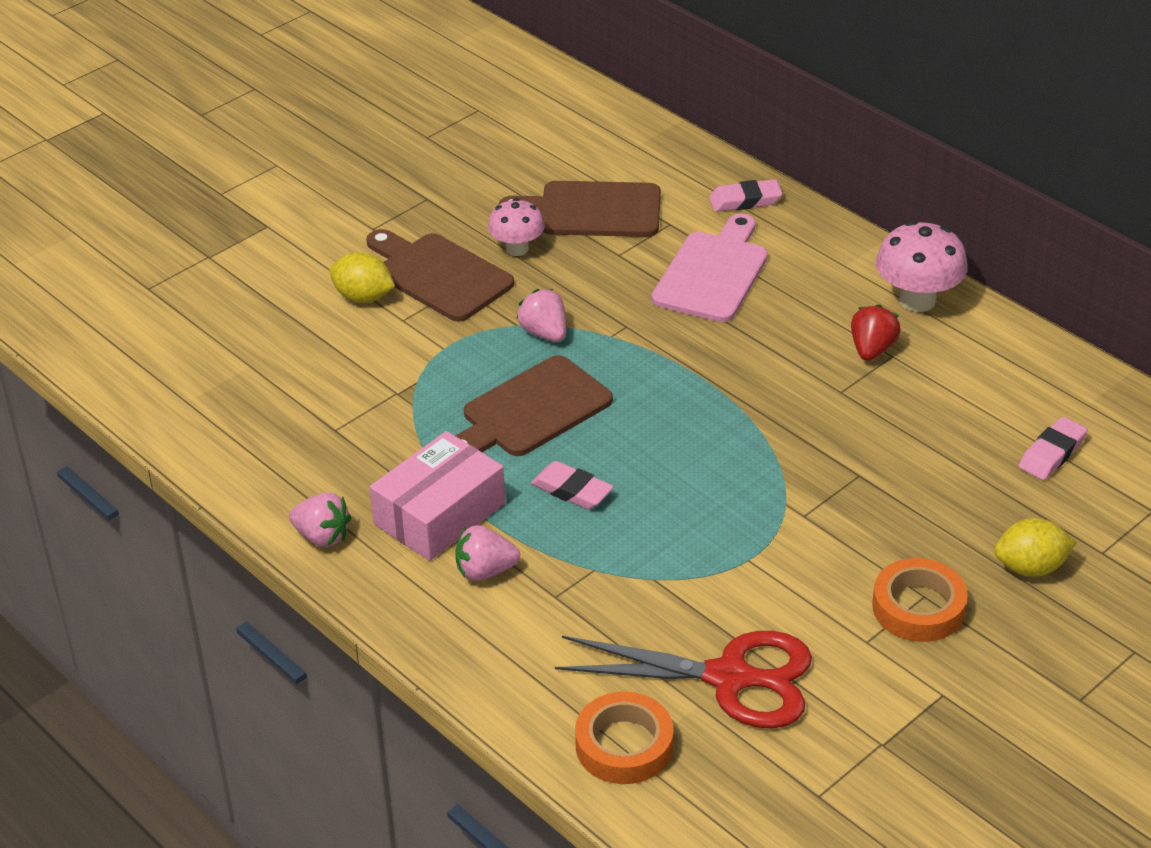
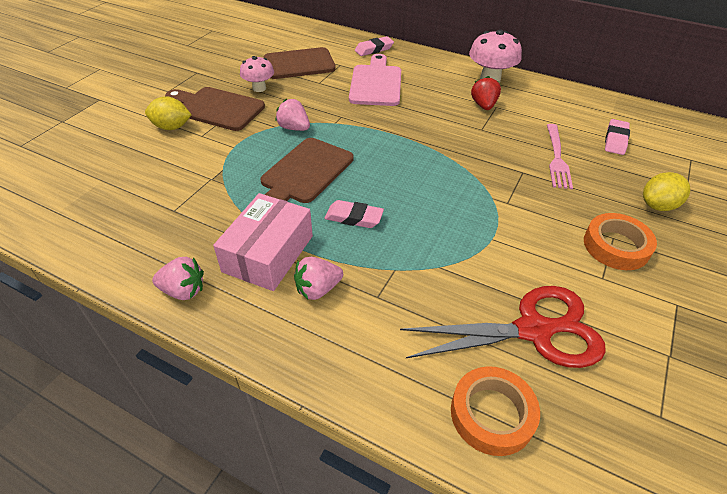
camera: 20 degrees left, 5 degrees up
(930, 464) = (557, 158): none -> pink fork

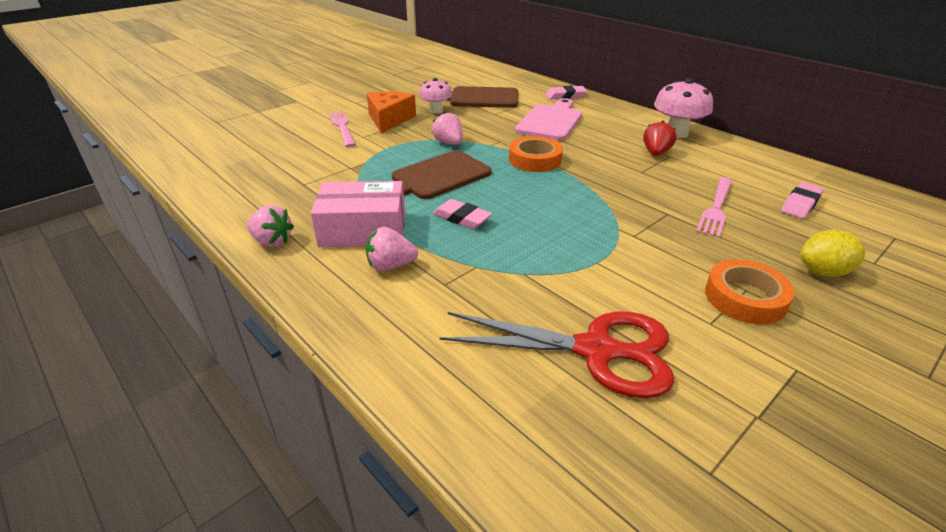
camera: 20 degrees right, 10 degrees down
(172, 127) = (342, 127): yellow lemon -> pink fork
(217, 108) = (389, 119): brown cutting board -> orange cheese
(268, 253) = (363, 230): pink box -> pink box turned 45 degrees clockwise
(492, 414) = (502, 412): orange tape -> orange tape (535, 159)

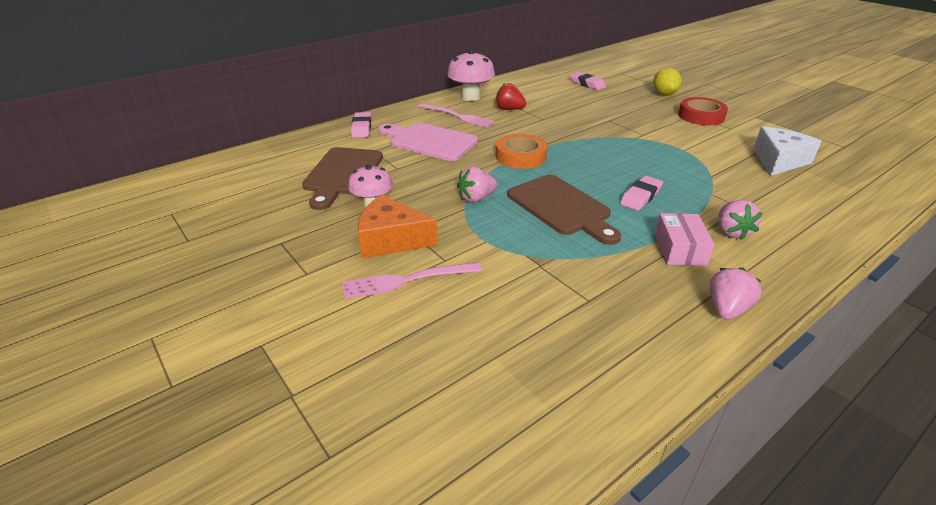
camera: 85 degrees left, 0 degrees up
(363, 230) = (679, 249): pink box -> pink box, size x0.65
(596, 350) = (778, 161): red scissors -> white cheese
(716, 208) = (598, 105): pink fork -> pink fork (457, 116)
(745, 298) = (701, 116): orange tape -> red tape

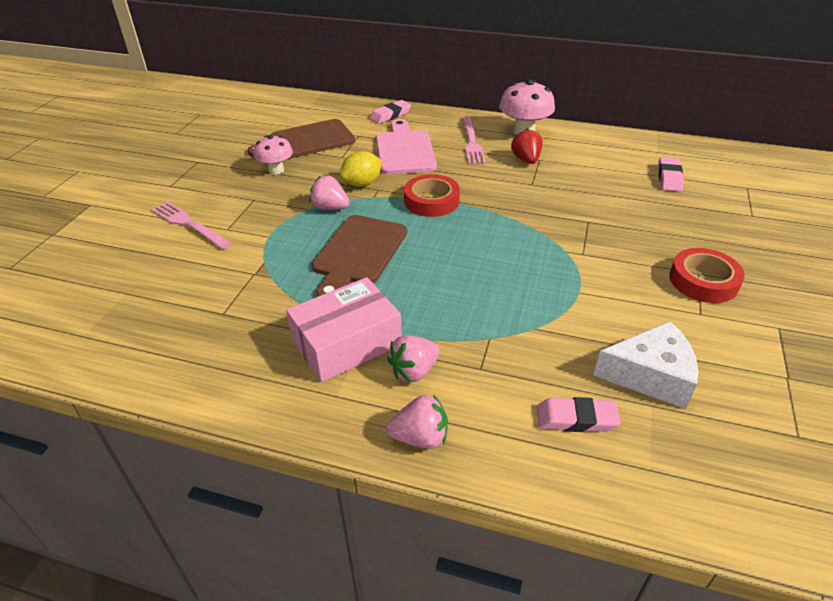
camera: 55 degrees right, 5 degrees up
(391, 240) = (234, 197): orange cheese -> none
(520, 156) = (431, 201): orange tape -> red tape
(640, 197) = (428, 292): pink eraser -> pink eraser (576, 419)
(664, 94) = (730, 236): yellow lemon -> yellow lemon (362, 184)
(679, 249) = (346, 343): pink box -> pink box, size x1.54
(727, 309) = (264, 397): pink strawberry -> pink strawberry (420, 437)

